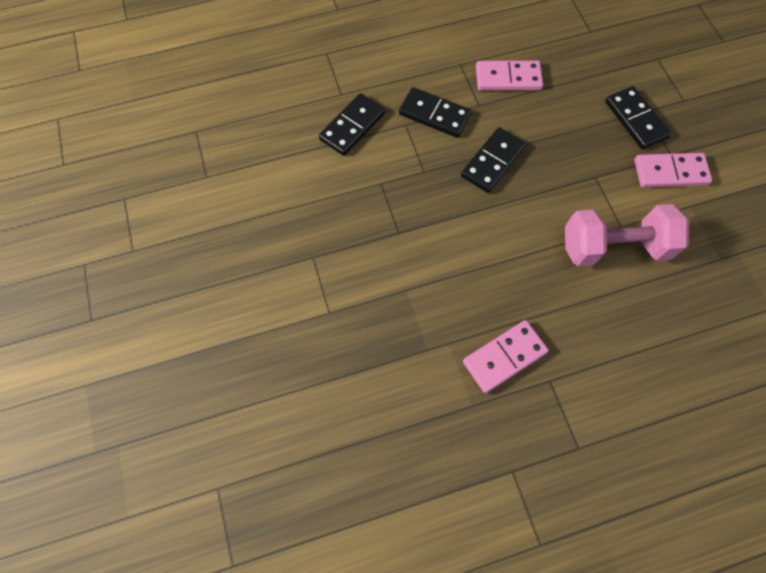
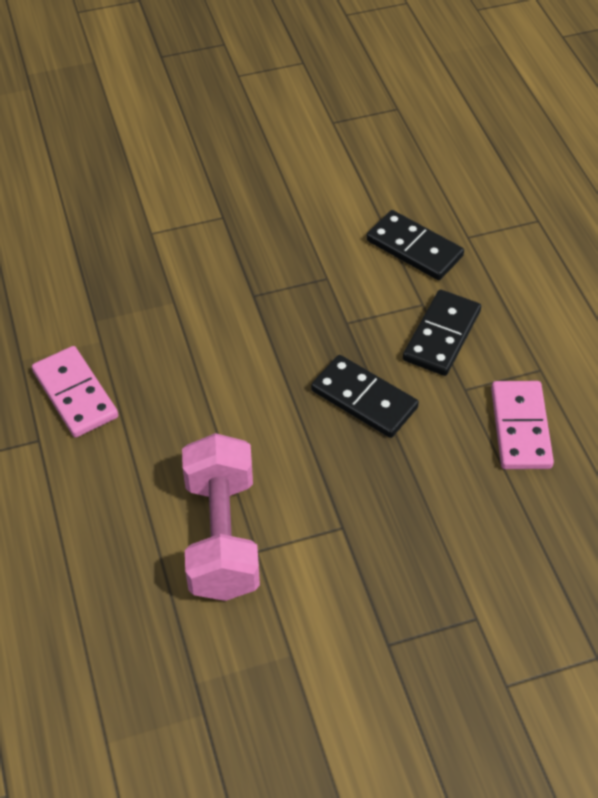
camera: 90 degrees right, 15 degrees down
(635, 120) = (455, 599): black domino -> none
(670, 172) = (354, 635): pink domino -> none

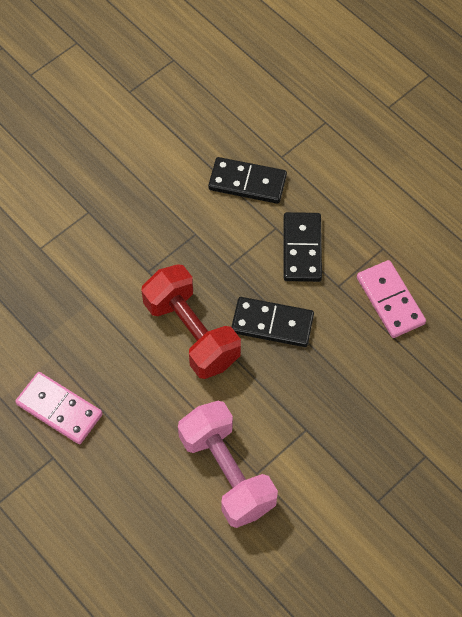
camera: 25 degrees left, 10 degrees up
(266, 374) = (192, 333): none -> red dumbbell

